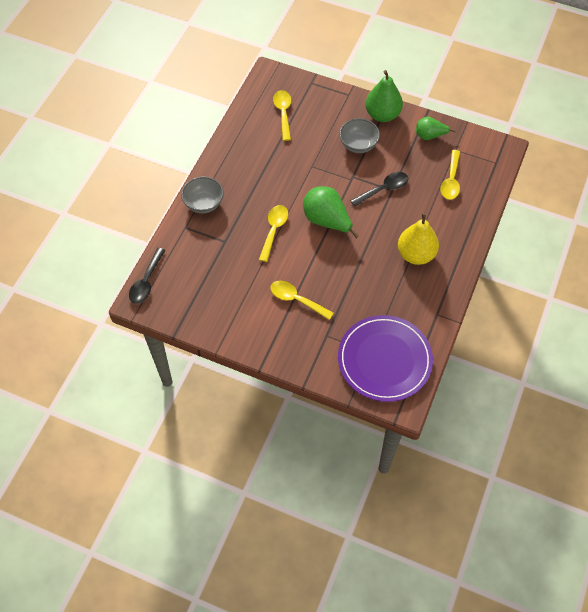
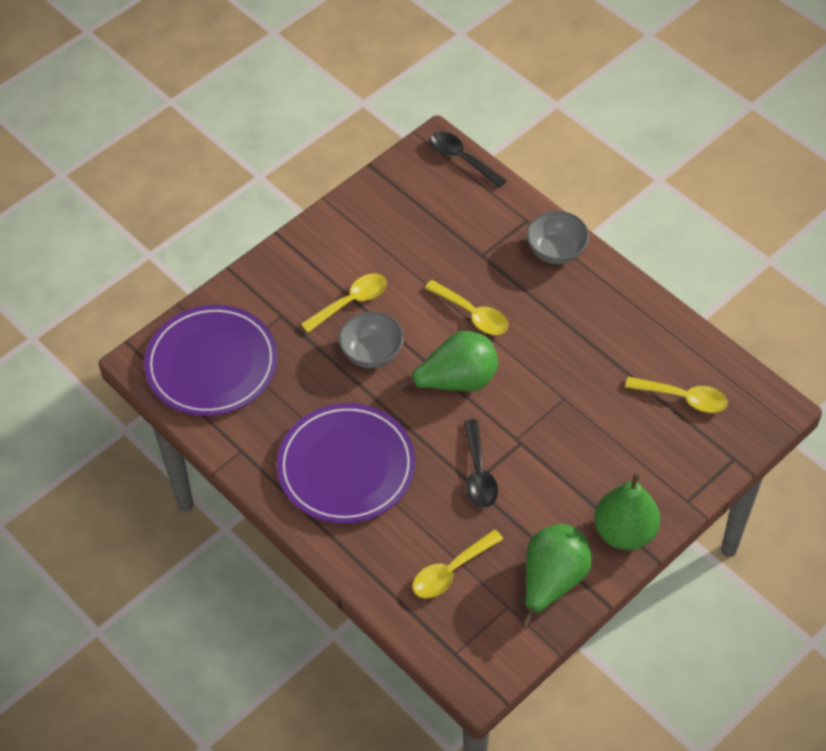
camera: 115 degrees right, 5 degrees down
(358, 145) = (578, 474): grey bowl -> grey bowl (372, 353)
(416, 254) = (346, 466): yellow pear -> purple plate
(429, 136) = (552, 581): green pear -> green pear, size x1.61
(451, 180) = (451, 571): yellow spoon -> yellow spoon turned 75 degrees counterclockwise

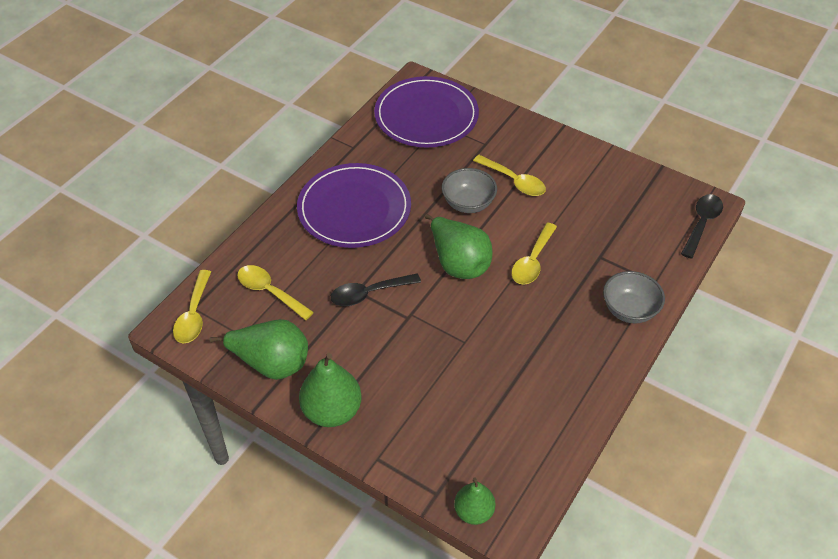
camera: 75 degrees right, 5 degrees down
(683, 398) = (495, 439): yellow spoon -> yellow spoon (194, 315)
(757, 432) = (474, 511): none -> green pear

